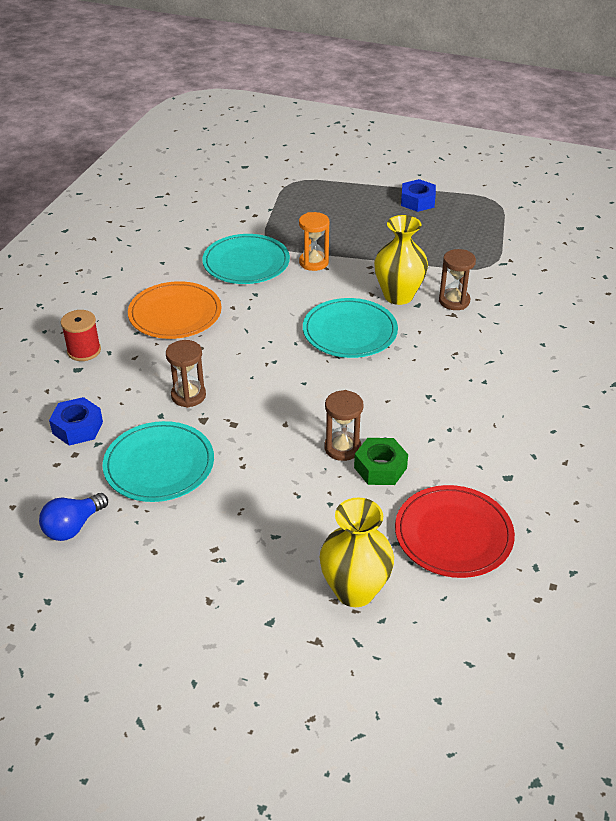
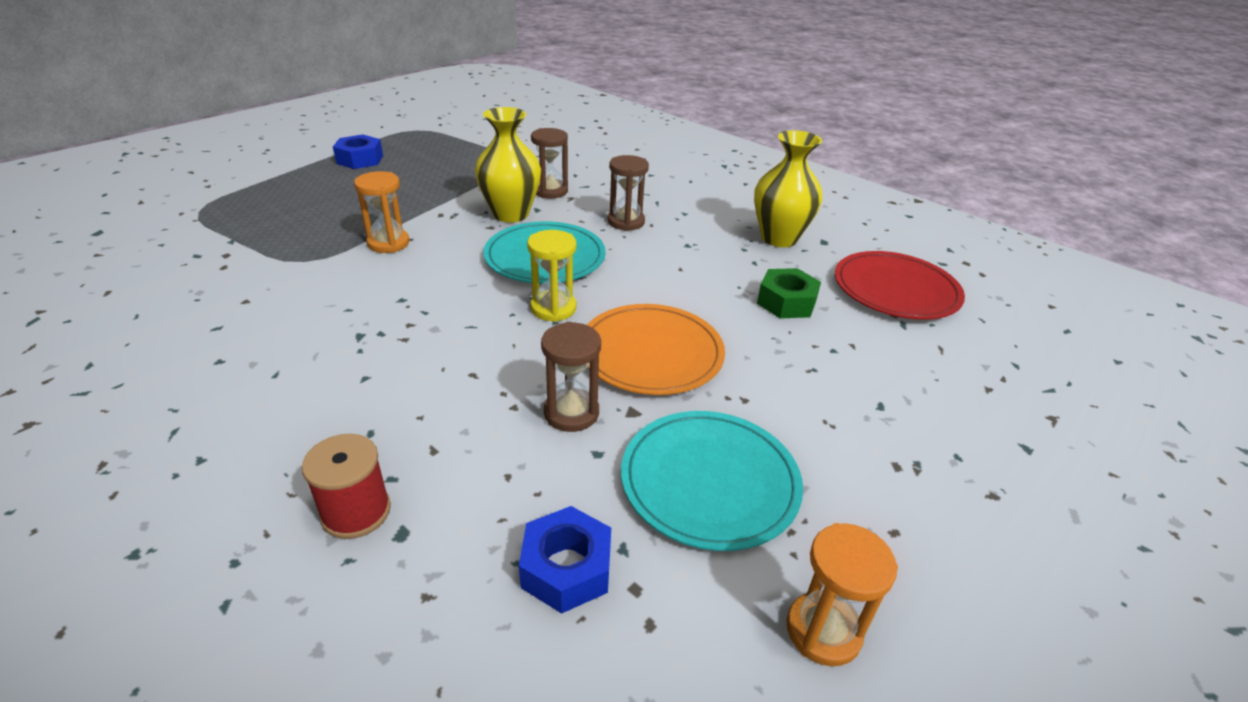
camera: 70 degrees left, 5 degrees down
(73, 527) = (823, 631): blue light bulb -> orange hourglass
(175, 314) = (367, 379): orange plate -> orange plate (651, 353)
(246, 263) = (324, 288): turquoise plate -> none
(288, 356) = (553, 308): none -> yellow hourglass
(342, 448) = (744, 316): brown hourglass -> brown hourglass (626, 222)
(355, 591) = (973, 370): yellow vase -> yellow vase (779, 238)

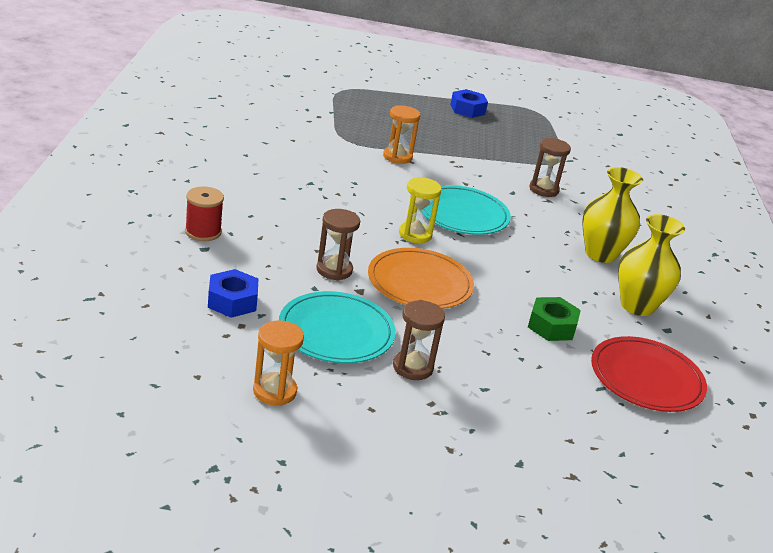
camera: 50 degrees right, 5 degrees down
(511, 214) = (491, 185): yellow vase -> yellow vase (600, 254)
(626, 222) = (552, 232): brown hourglass -> brown hourglass (412, 367)

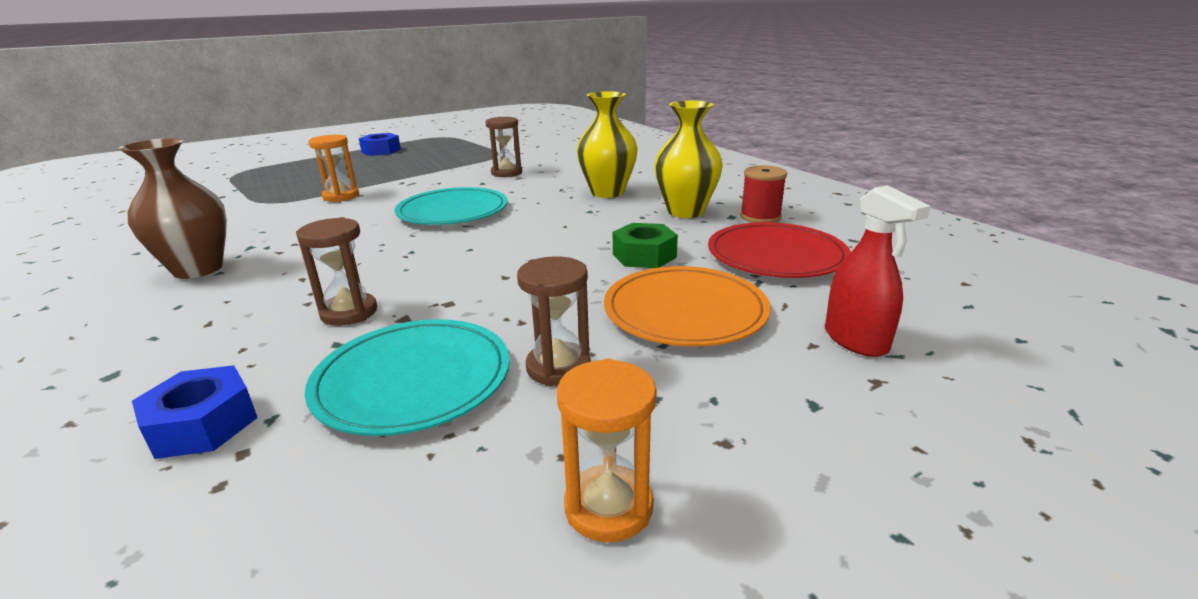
camera: 30 degrees left, 5 degrees down
(203, 232) = (98, 355): red spool -> red spool (760, 217)
(273, 189) = (198, 269): none -> brown vase
(274, 391) = (382, 532): orange hourglass -> orange hourglass (608, 507)
(415, 234) = (420, 243): yellow hourglass -> none
(419, 283) = (470, 279): orange plate -> orange plate (685, 311)
(600, 453) = (855, 340): none -> red spray bottle

